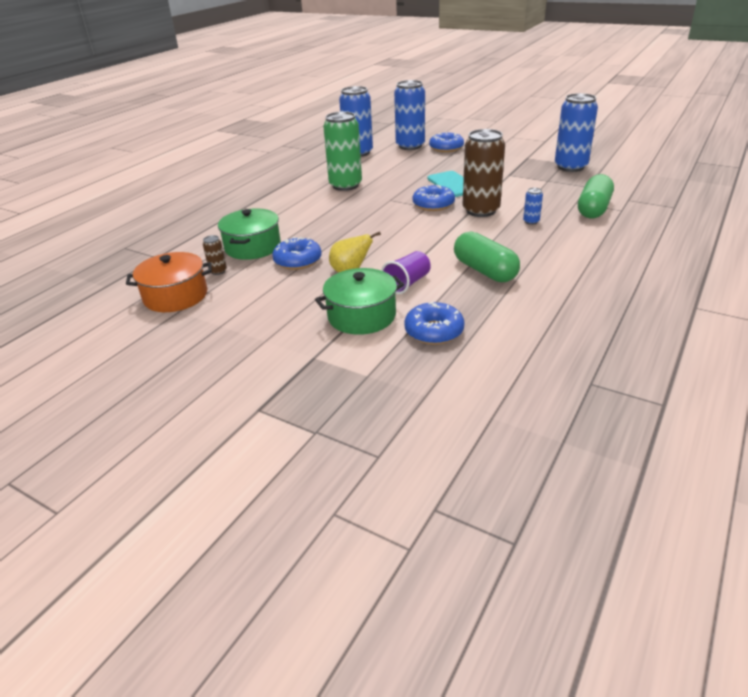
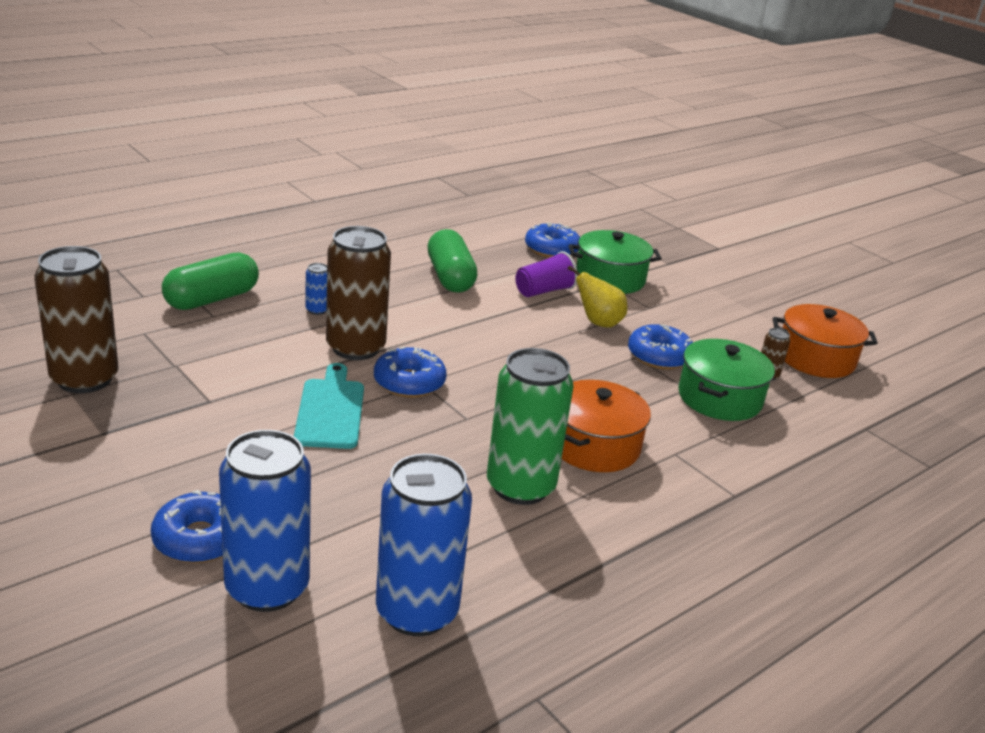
camera: 165 degrees left, 5 degrees down
(320, 206) = (594, 445): none -> orange pot
(570, 167) = (84, 379): blue can -> brown can

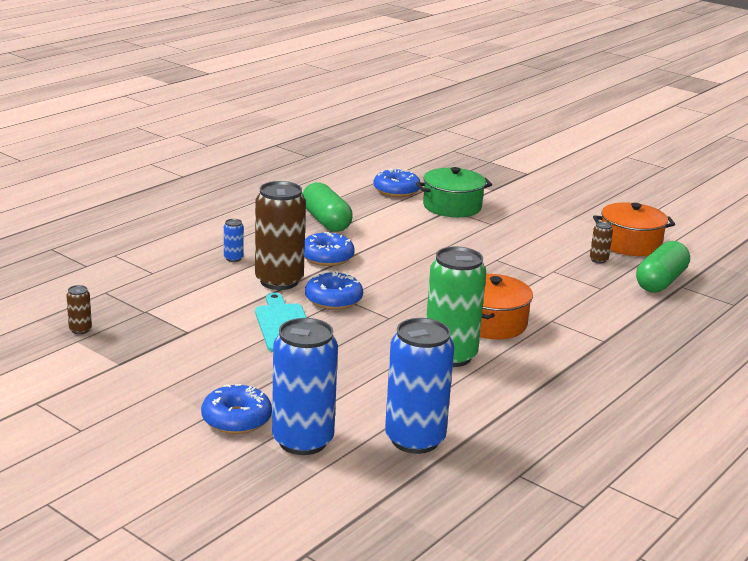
camera: 10 degrees left, 5 degrees down
(84, 379) = (80, 330): brown can -> brown can, size x0.42
(212, 299) = (144, 261): green capsule -> green capsule (660, 281)
(543, 291) = (404, 222): purple cup -> none
(598, 323) = (457, 240): yellow pear -> none
(659, 356) = (513, 257): blue donut -> blue donut (327, 257)
(719, 398) = (569, 280): green pot -> none

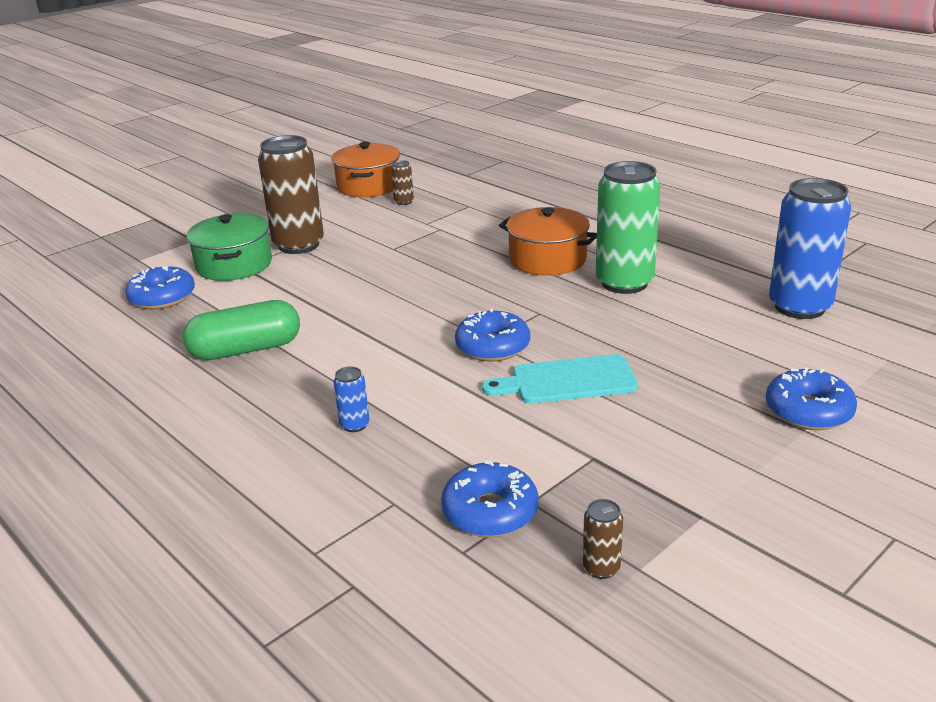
camera: 80 degrees left, 5 degrees up
(279, 281) = (436, 385): brown can -> brown can (299, 245)
(303, 441) = (834, 367): blue can -> none
(327, 257) = (367, 350): blue donut -> blue donut (490, 512)
(660, 281) = (456, 181): green capsule -> none

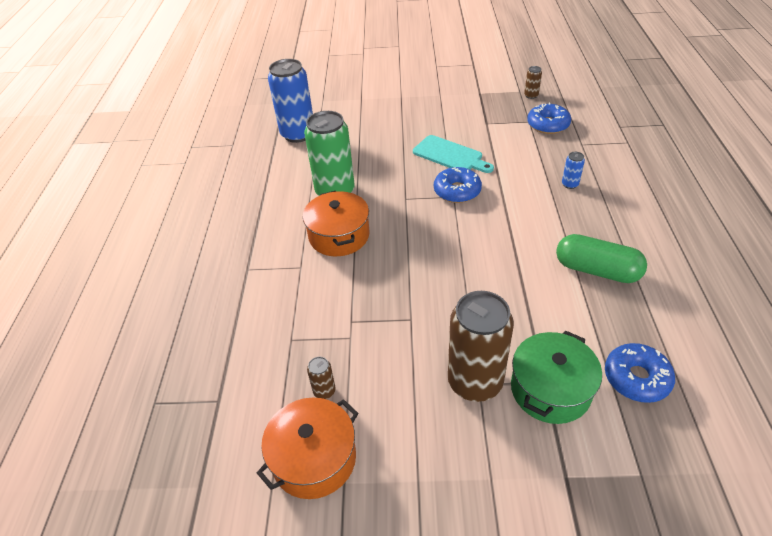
camera: 135 degrees left, 15 degrees up
(808, 411) = (387, 100): blue donut -> none

